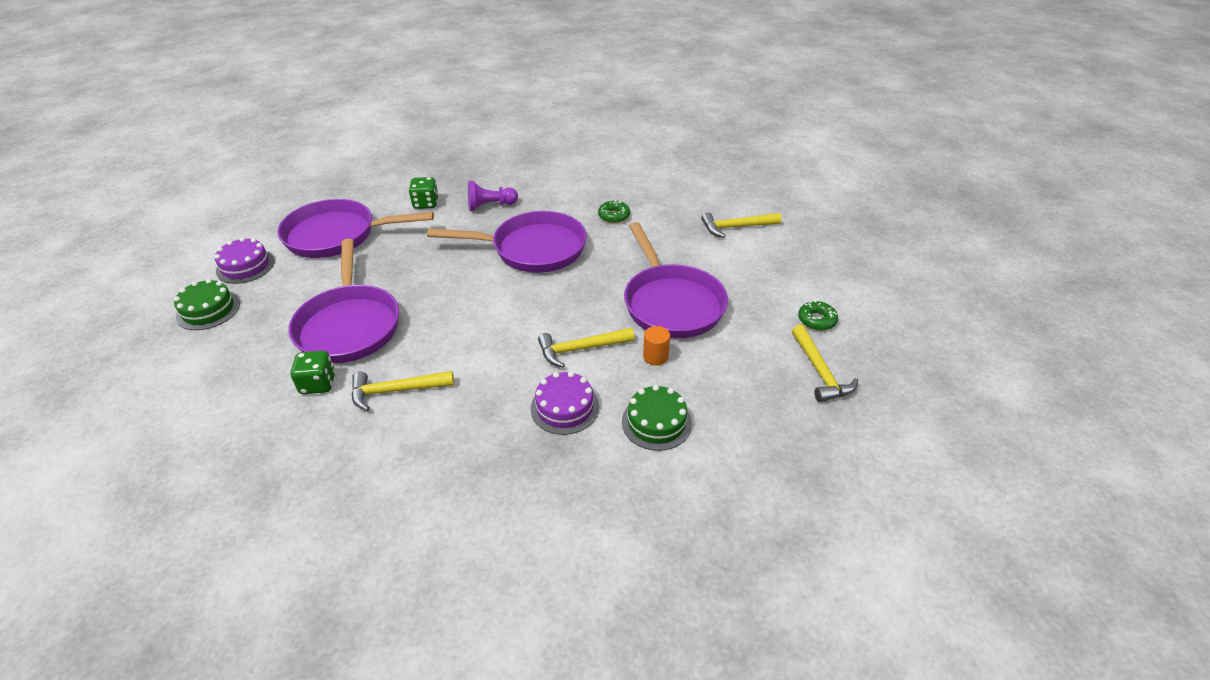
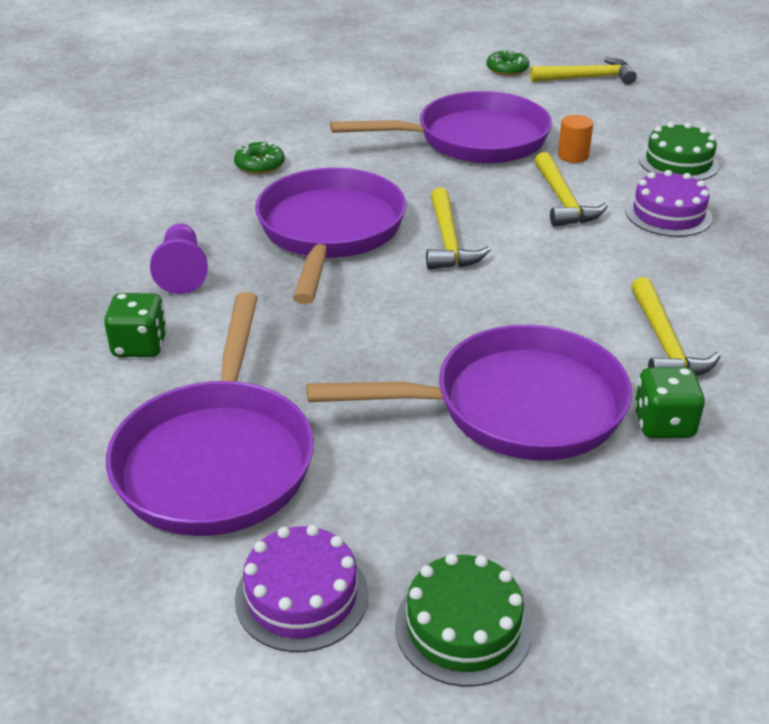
camera: 85 degrees left, 5 degrees down
(736, 227) = (319, 89): yellow hammer -> yellow hammer (448, 241)

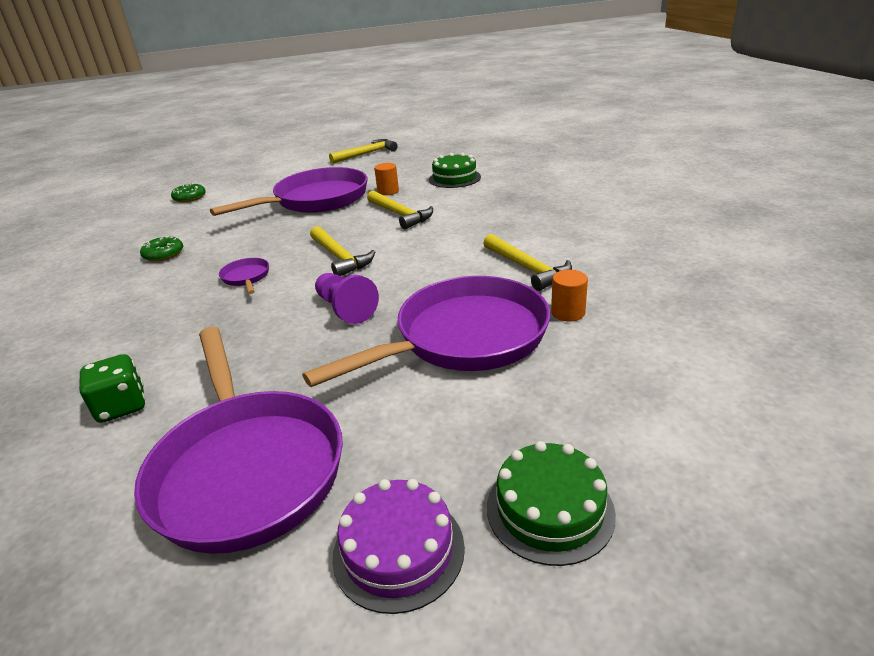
camera: 25 degrees left, 5 degrees down
(182, 272) = (134, 340): purple pawn -> purple pawn (345, 309)
(330, 232) = (246, 278): purple pan -> purple pan, size x0.41
(507, 69) = (312, 161): green donut -> green donut (189, 198)
(663, 424) = (568, 313): green dice -> orange cylinder
(668, 214) = (470, 203): purple cake -> none

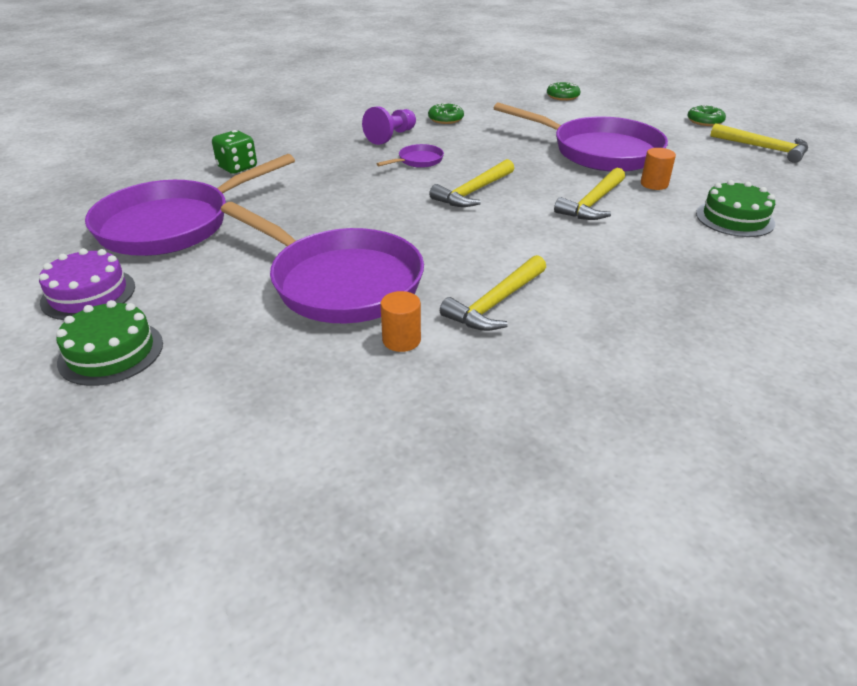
camera: 70 degrees right, 5 degrees up
(305, 161) = (705, 121): none -> green donut
(345, 309) = (377, 215): purple pawn -> purple pawn (391, 136)

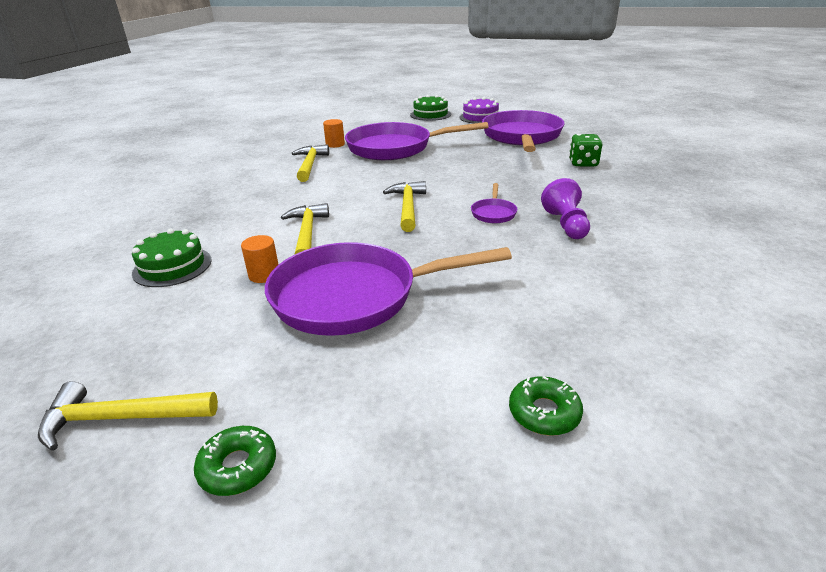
camera: 140 degrees right, 5 degrees down
(445, 119) = (576, 269): green donut -> none

